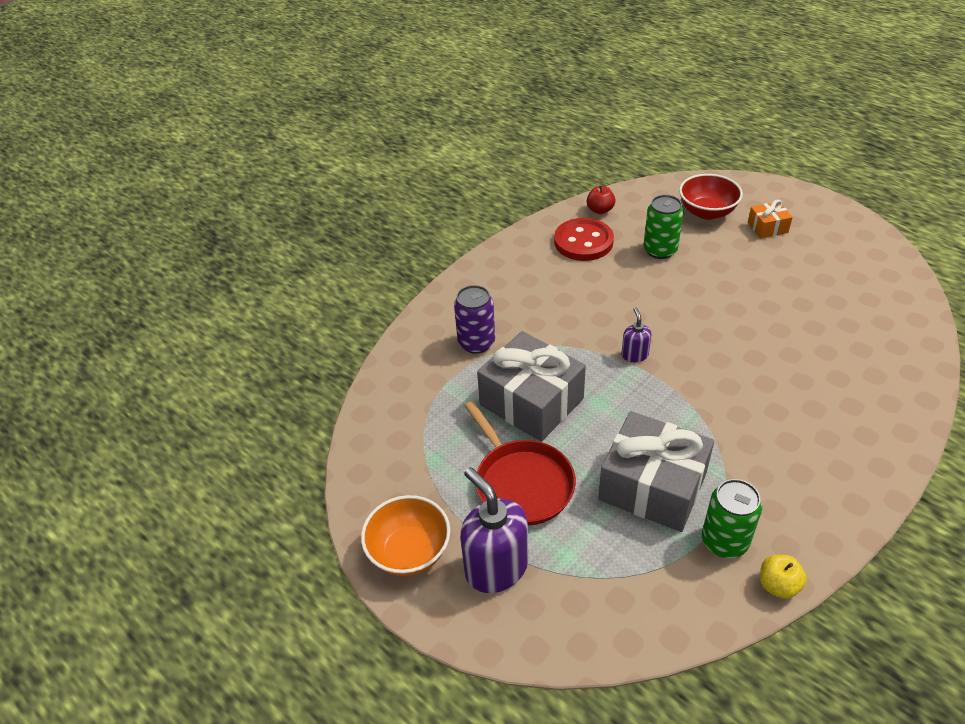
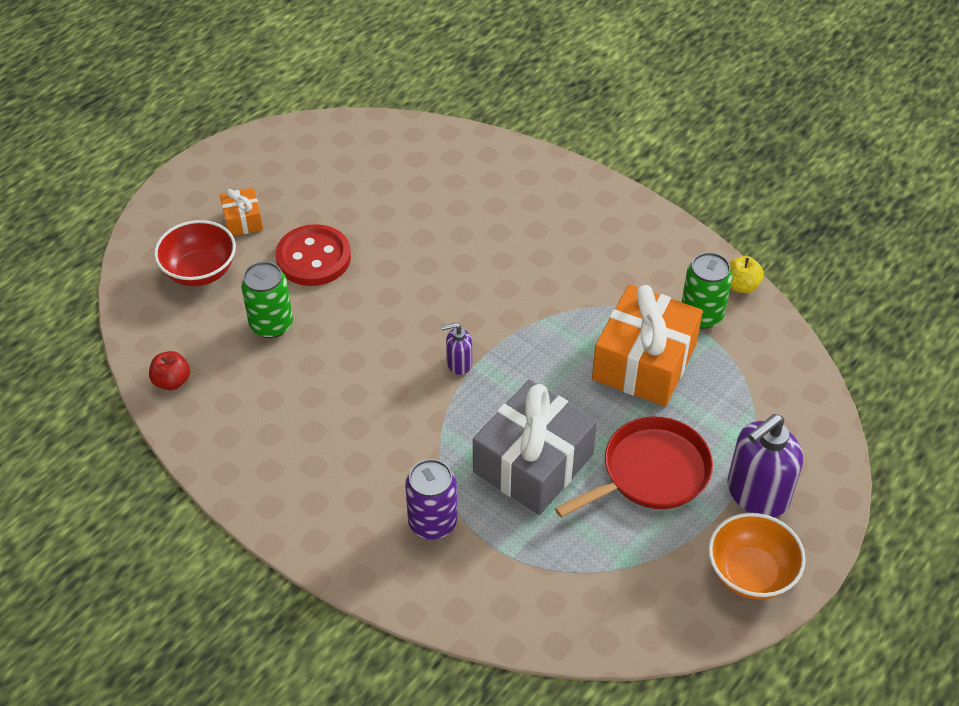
camera: 95 degrees left, 5 degrees up
(583, 242) = (240, 403): red button -> red button (313, 258)
(652, 486) = (644, 362): grey gift -> orange gift

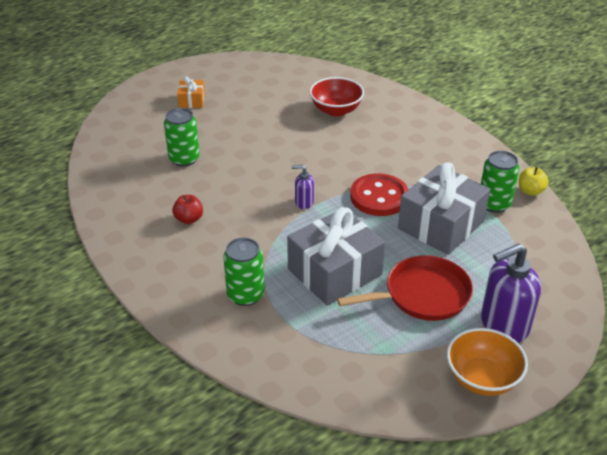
camera: 15 degrees right, 10 degrees down
(172, 381) = (104, 179): red apple -> red apple (189, 219)
(200, 271) = (151, 123): red bowl -> red bowl (336, 110)
(313, 258) = (229, 127): red button -> red button (379, 197)
(432, 522) = (245, 295): purple can -> green can
(644, 362) = (441, 225): orange gift -> grey gift

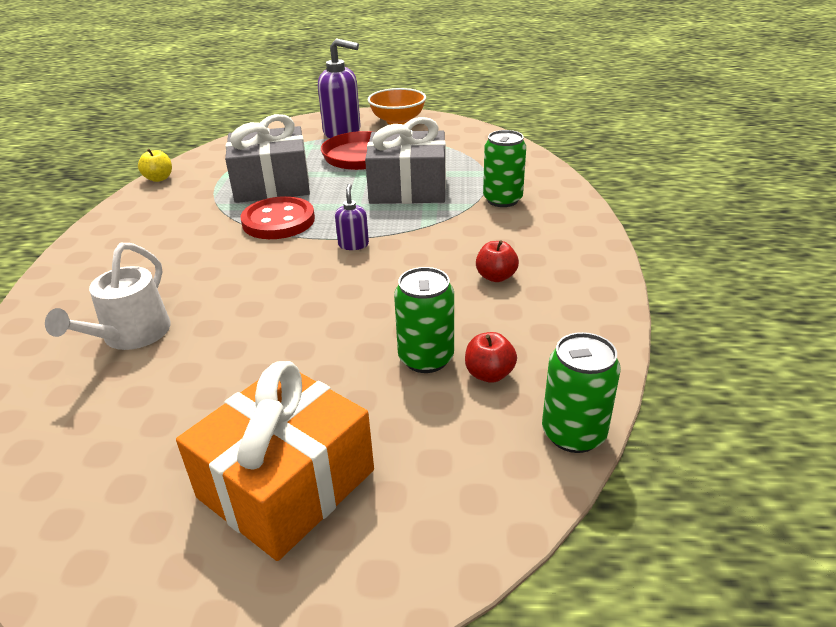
camera: 140 degrees left, 5 degrees down
(147, 165) = (489, 374): none -> red apple
(192, 101) = (286, 484): orange gift -> orange gift, size x2.11
(304, 202) = (353, 244): purple soap dispenser -> purple soap dispenser turned 135 degrees counterclockwise
(336, 110) = (131, 335): red bowl -> white watering can
(494, 204) = (204, 181): green can -> green can (573, 433)

